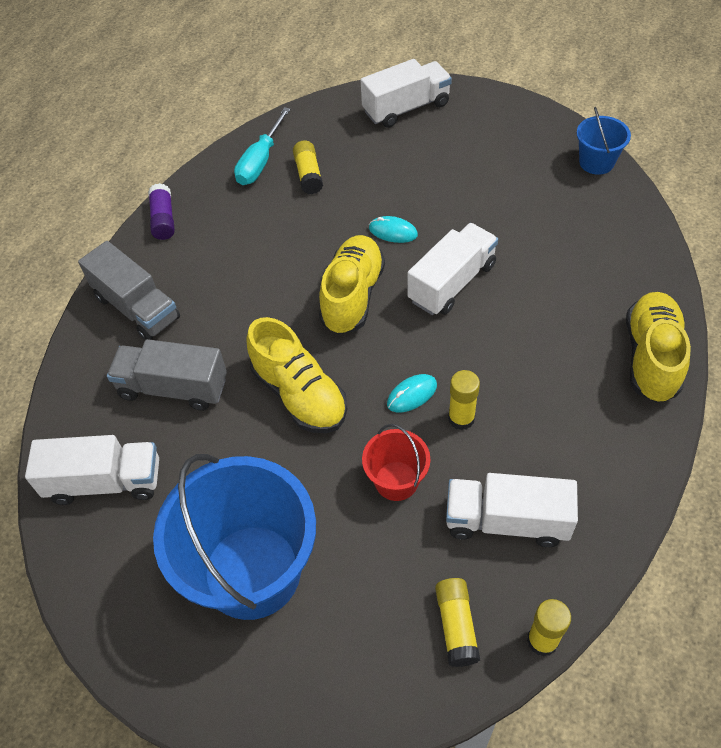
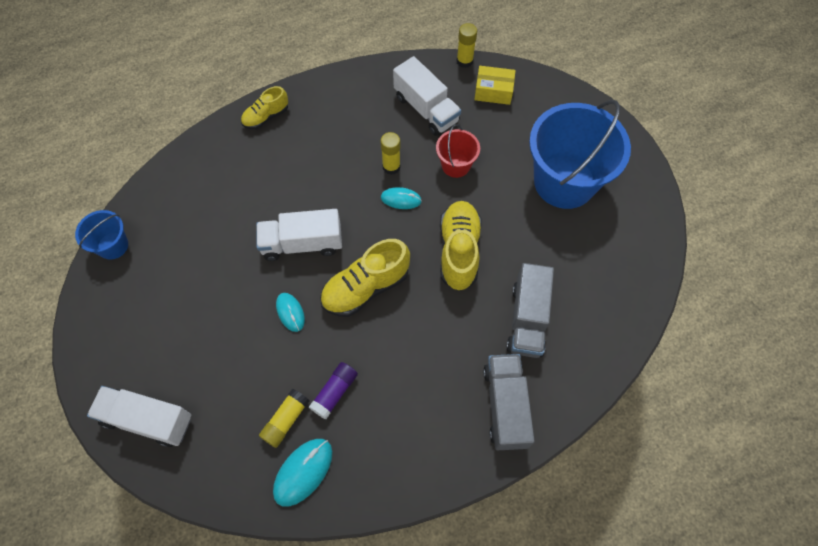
camera: 140 degrees left, 10 degrees up
(105, 482) = (609, 291): white truck -> none
(163, 219) = (424, 479): purple glue stick -> purple glue stick (335, 392)
(173, 388) = (527, 319): grey truck -> grey truck turned 45 degrees clockwise
(260, 161) = (303, 472): turquoise screwdriver -> turquoise mouse
(456, 625) = (493, 91): yellow glue stick -> yellow box
(651, 357) = (266, 117): yellow shoe -> yellow shoe, size x0.60

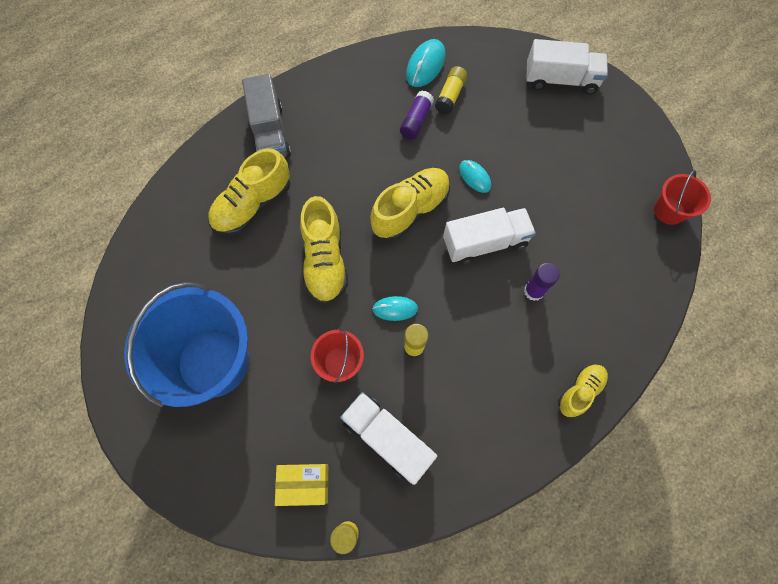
camera: 170 degrees right, 5 degrees up
(113, 245) = (669, 211): blue bucket -> red bucket
(273, 194) = (533, 291): none -> purple glue stick
(527, 319) = (253, 205): grey truck -> yellow shoe

